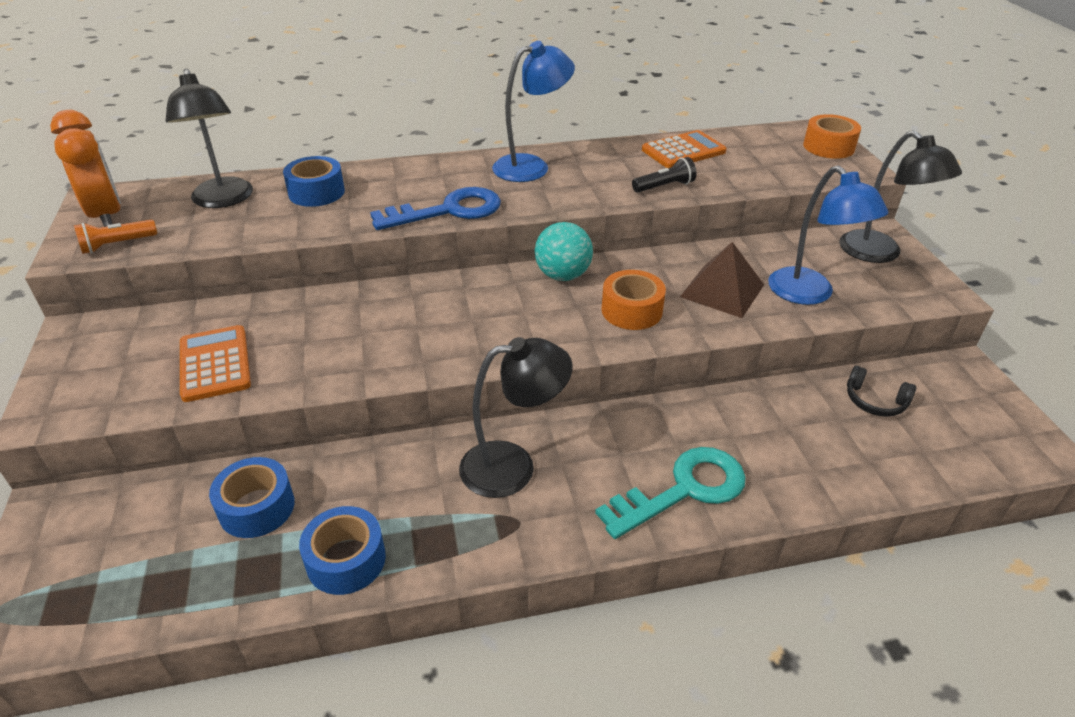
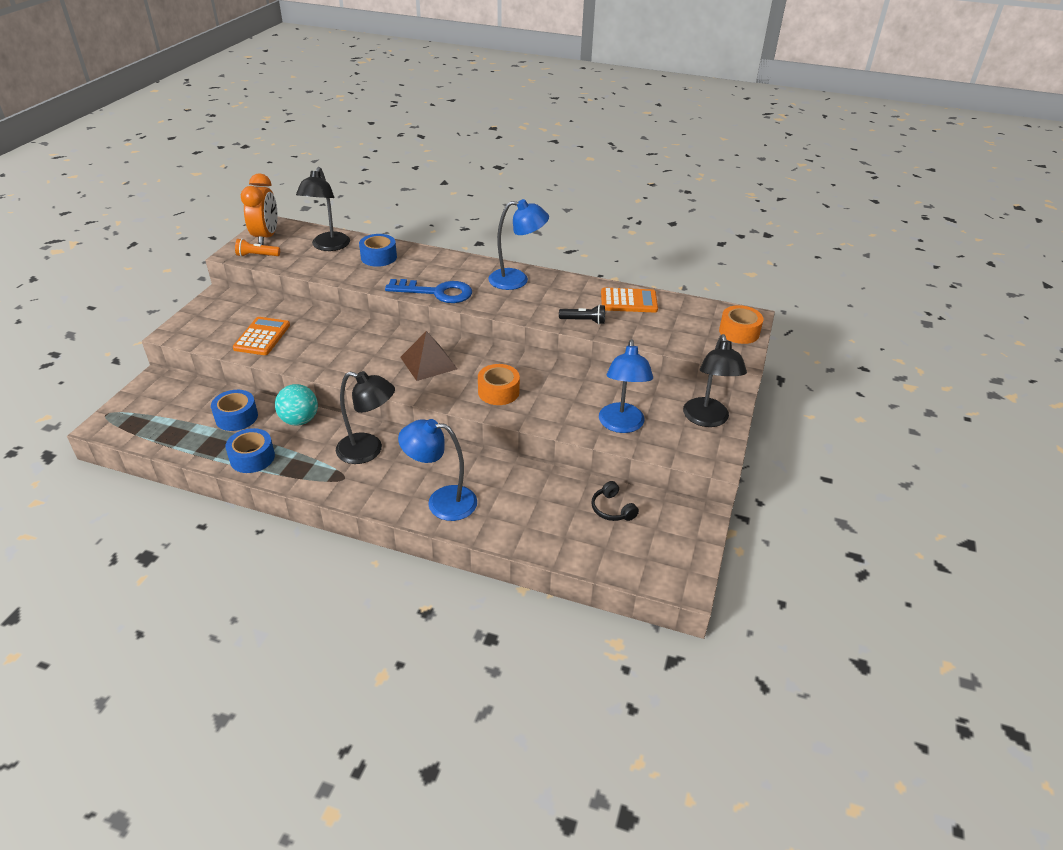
camera: 30 degrees right, 0 degrees up
(562, 275) = (483, 356): turquoise ball -> turquoise ball (299, 420)
(684, 490) = (441, 502): turquoise key -> blue lamp
(722, 290) = (568, 401): brown pyramid -> brown pyramid (428, 363)

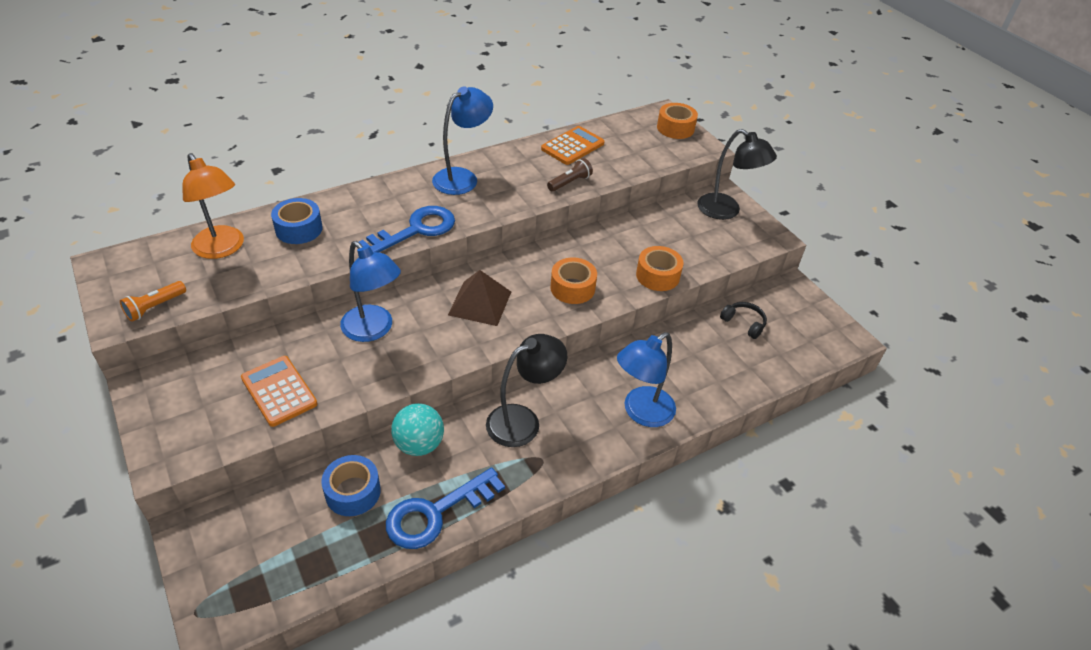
camera: 50 degrees left, 5 degrees up
(252, 458) = (436, 513): blue tape -> blue key
(266, 237) = (126, 281): orange clock -> none
(328, 246) = (222, 249): black lamp -> orange lamp
(570, 423) = (657, 276): none -> orange tape
(584, 321) = (570, 182): black flashlight -> brown flashlight
(612, 509) = (744, 323): black headphones -> black headphones turned 150 degrees counterclockwise
(621, 425) = (688, 253): blue lamp -> blue lamp (373, 330)

